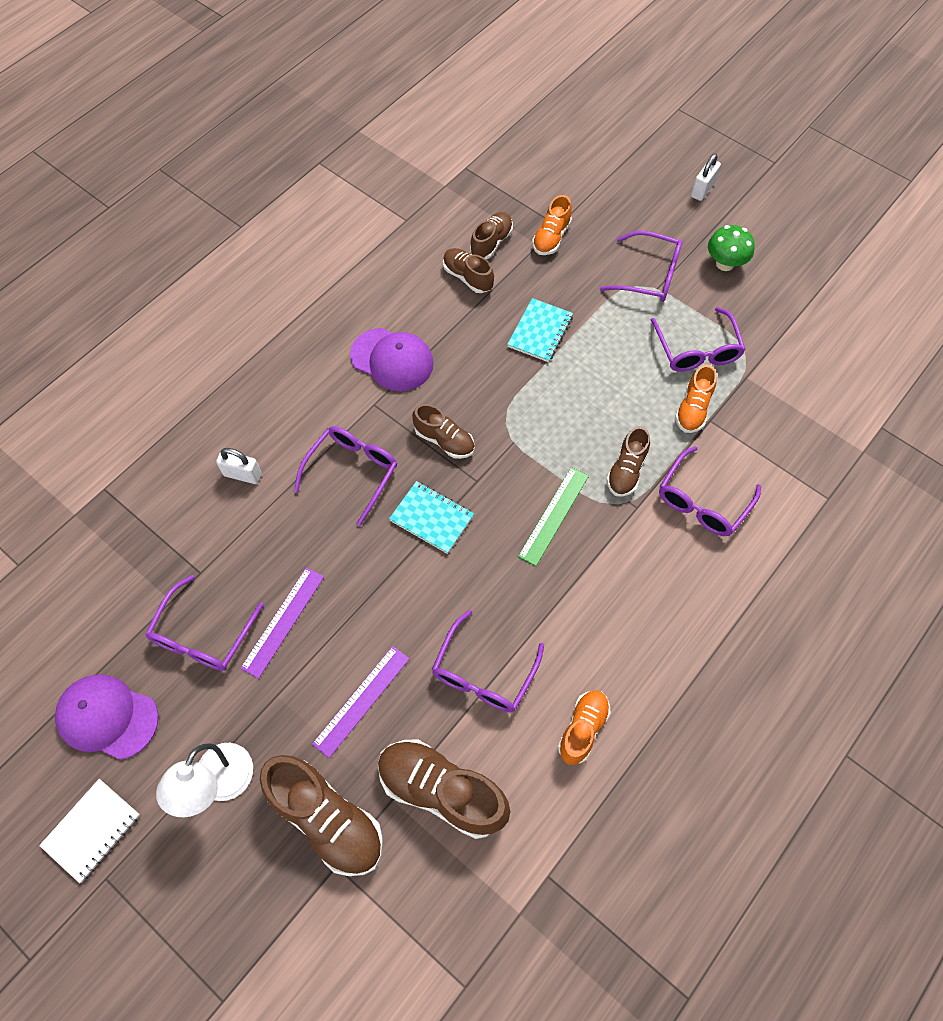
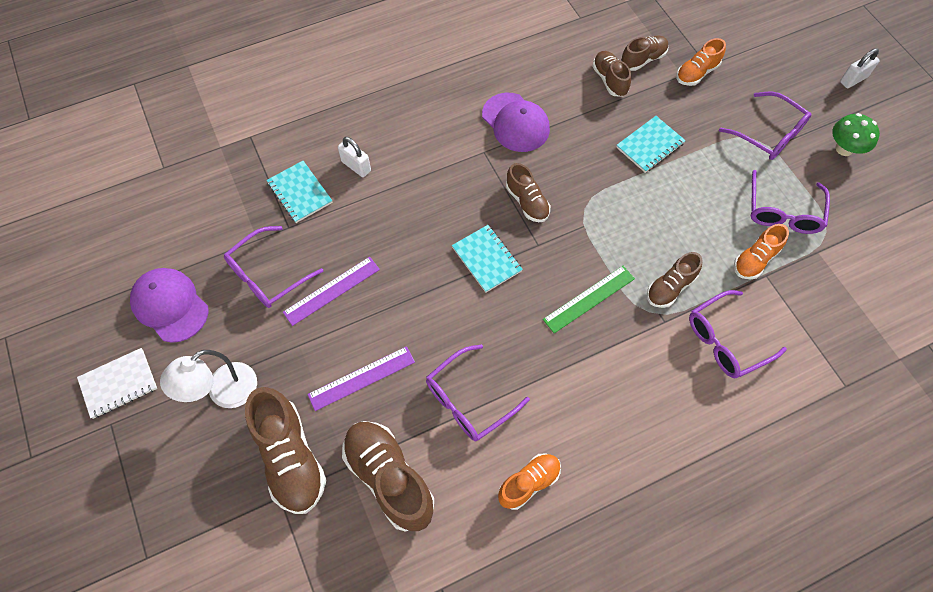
camera: 25 degrees right, 0 degrees up
(194, 529) = (300, 193): none -> turquoise notebook
(352, 472) = (441, 198): purple glasses -> none

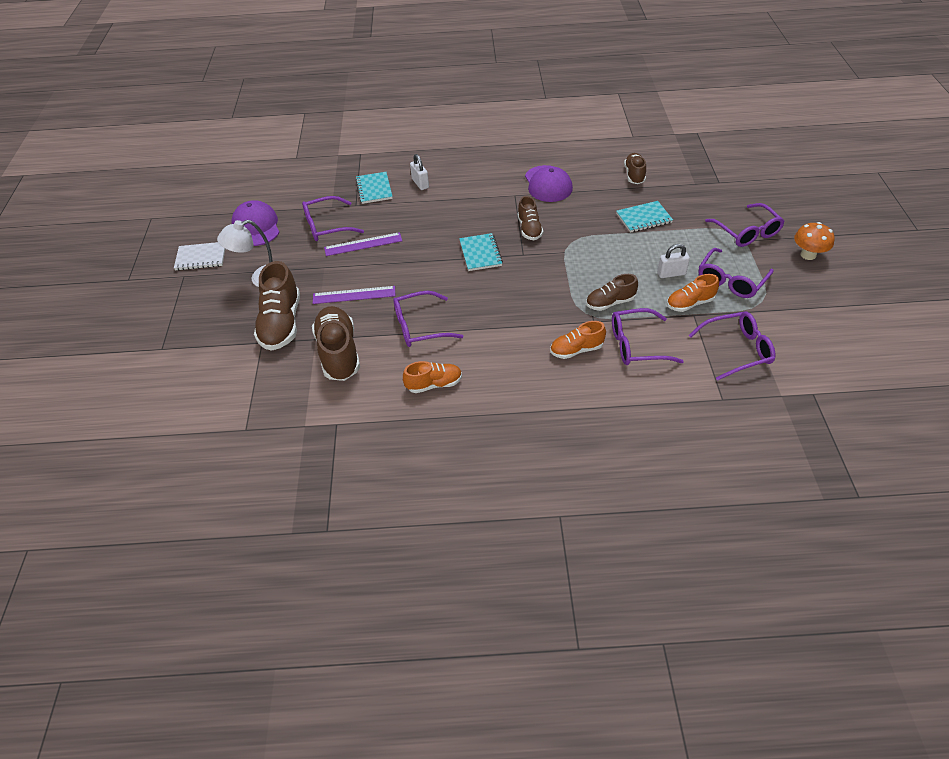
camera: 25 degrees right, 15 degrees down
(589, 299) = (542, 293): green ruler -> none
(643, 59) = (668, 169): brown shoe -> none
(696, 73) = (707, 185): orange shoe -> orange shoe (576, 350)
(831, 311) = (737, 350): none -> purple glasses
(844, 149) = (808, 255): green mushroom -> orange mushroom
(853, 79) = (841, 215): white padlock -> white padlock (671, 273)

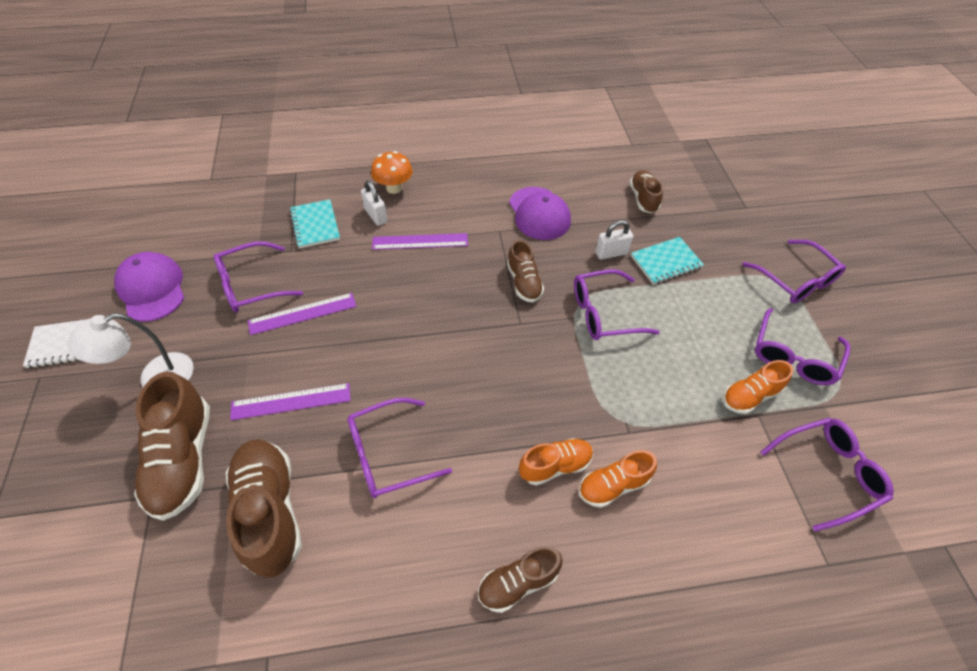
camera: 10 degrees left, 5 degrees up
(434, 384) = (415, 564): orange shoe -> orange shoe (555, 466)
(453, 201) = (420, 241): none -> purple ruler
(480, 253) = (463, 324): turquoise notebook -> none
(610, 303) = (646, 399): brown shoe -> brown shoe (518, 583)
(636, 345) = (693, 472): purple glasses -> purple glasses (603, 313)
(671, 273) = (716, 348): white padlock -> white padlock (611, 253)
(808, 255) = (877, 312): orange mushroom -> orange mushroom (394, 188)

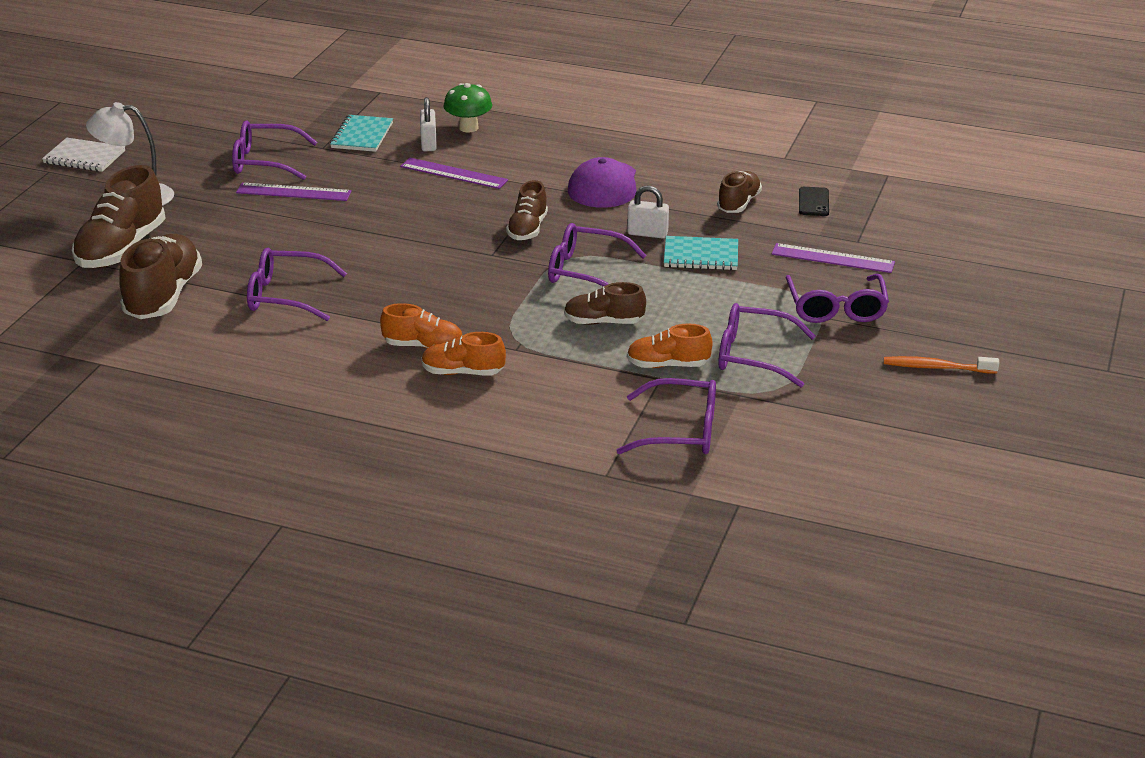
camera: 30 degrees right, 20 degrees down
(152, 289) = (177, 141): purple cap -> none
(291, 401) = (234, 242): purple ruler -> purple ruler (832, 258)
(394, 188) = (468, 128): orange mushroom -> green mushroom
(518, 583) = (321, 393): brown shoe -> brown shoe (603, 322)
(687, 180) = (813, 202): none -> black phone
(793, 356) = (753, 355): purple glasses -> purple glasses turned 45 degrees clockwise
(907, 313) = (936, 367): none -> orange toothbrush

